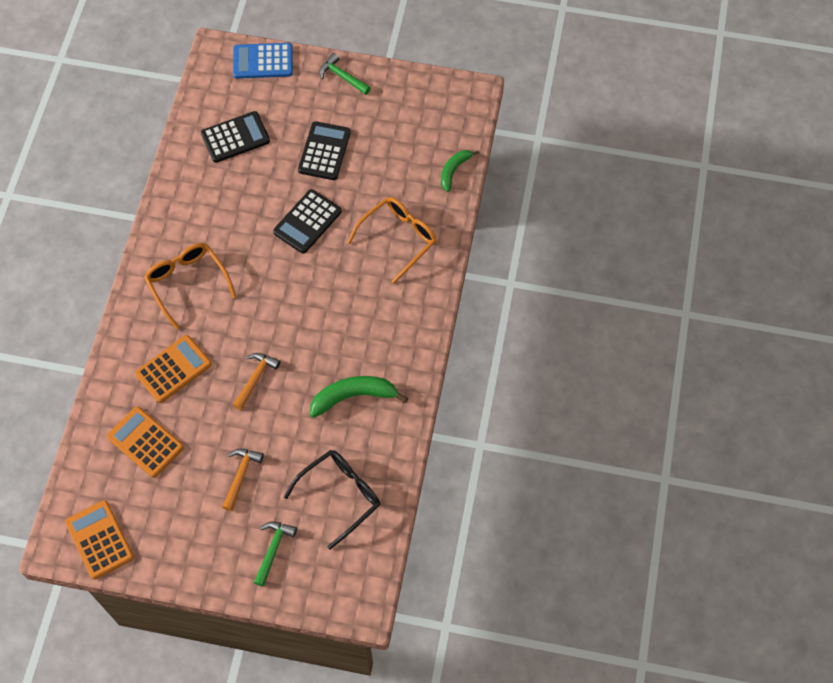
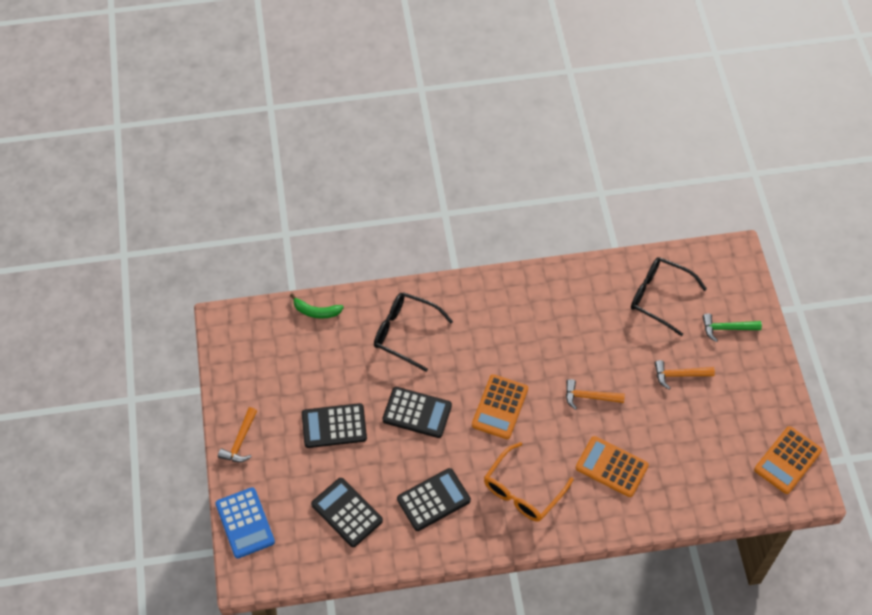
camera: 110 degrees left, 5 degrees down
(145, 442) = (688, 461): orange calculator -> orange calculator (500, 407)
(214, 208) = (433, 500): none -> black calculator
(342, 76) = (240, 441): green hammer -> orange hammer
(353, 396) = (570, 316): green banana -> none
(398, 239) = (405, 333): orange glasses -> black glasses

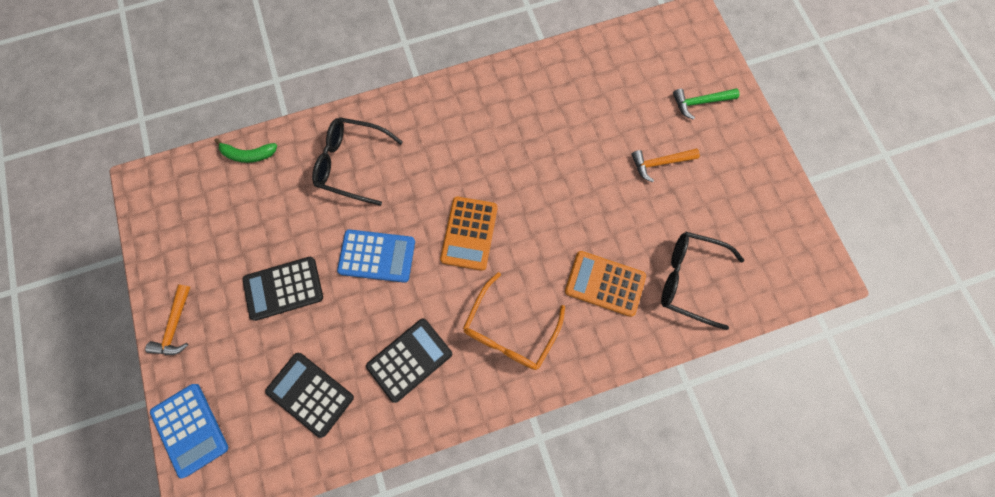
camera: 10 degrees left, 15 degrees up
(417, 413) = (377, 256): black calculator -> blue calculator
(589, 397) = (566, 204): orange hammer -> none
(659, 297) = (622, 79): black glasses -> black glasses (689, 279)
(787, 460) = (794, 242): orange calculator -> none

